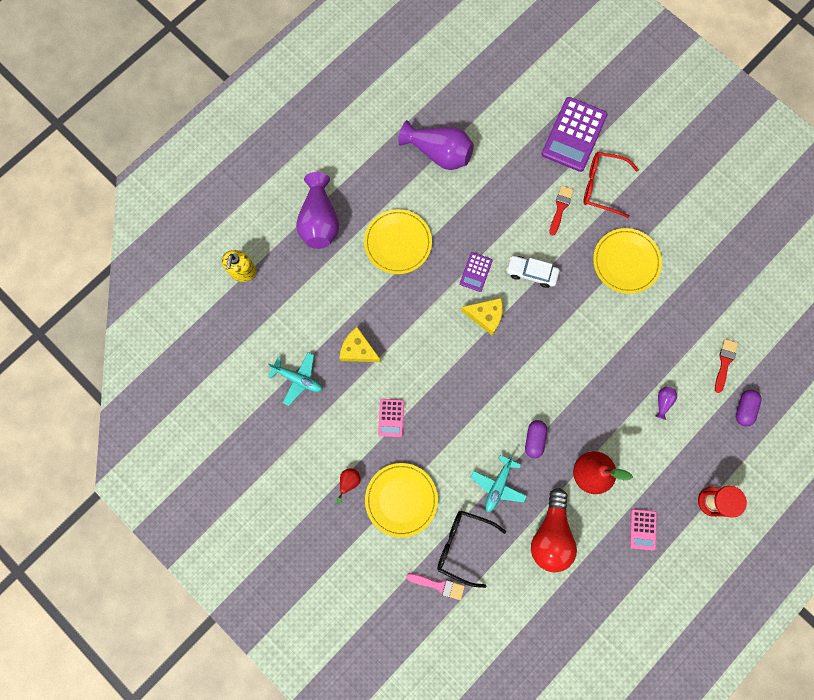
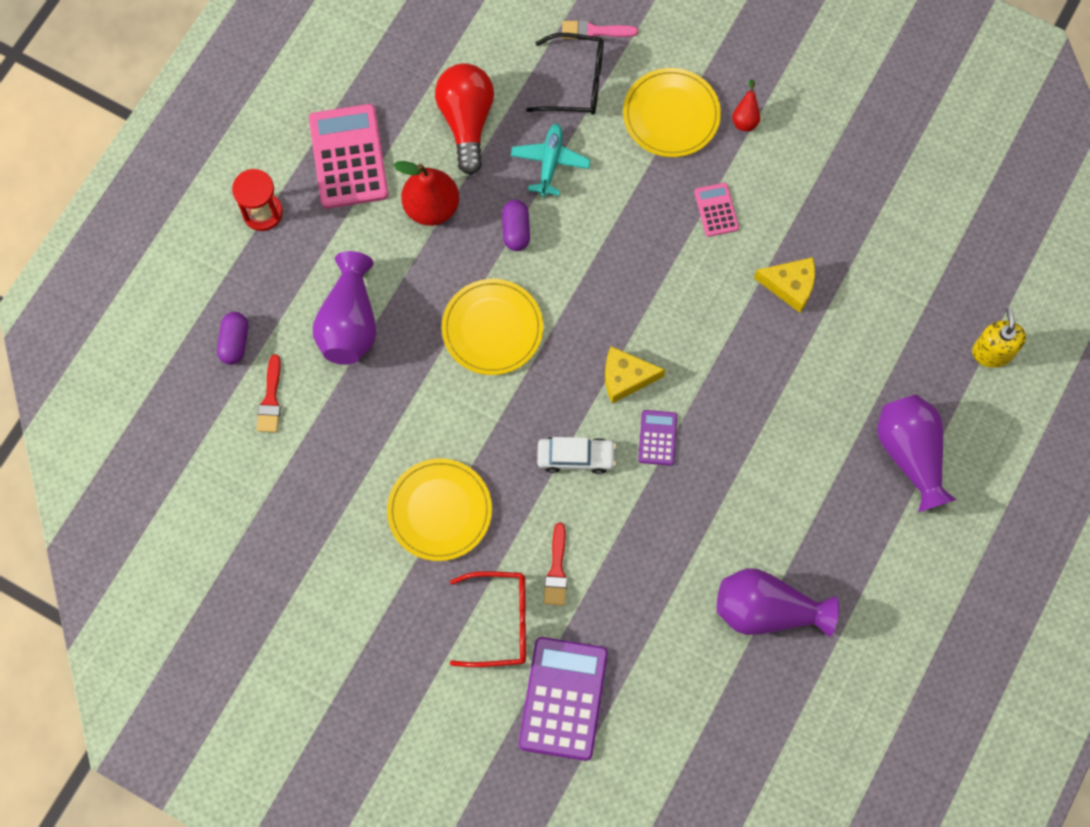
camera: 165 degrees right, 5 degrees down
(298, 379) = (858, 227): turquoise plane -> none
(398, 243) = (784, 452): yellow plate -> yellow plate (492, 328)
(643, 529) = (348, 157): pink calculator -> pink calculator, size x1.99
(663, 402) = (349, 323): purple vase -> purple vase, size x2.40

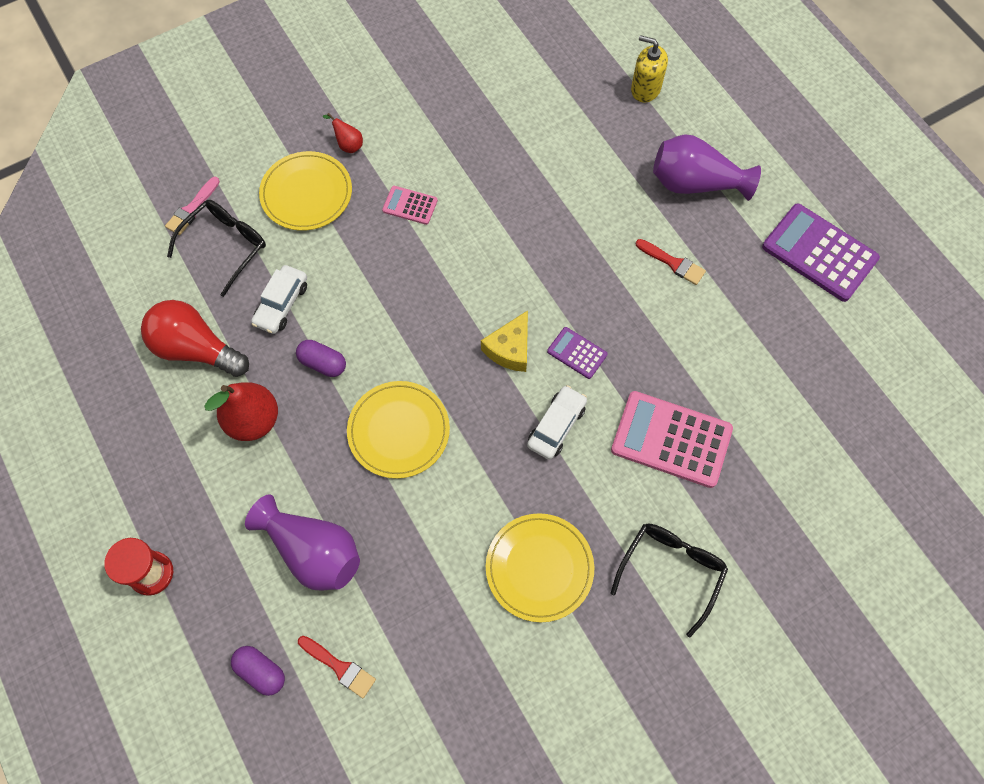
camera: 60 degrees left, 5 degrees down
(348, 157) = (155, 465): pink calculator -> pink calculator (671, 439)
(501, 622) = (671, 570): red glasses -> black glasses
(550, 162) = (281, 304): turquoise plane -> white car
(556, 570) = (649, 497): red brush -> red brush (673, 263)
(563, 698) = (768, 554): purple calculator -> purple calculator (819, 253)
(766, 610) = (769, 351): purple vase -> none
(790, 286) = (508, 189): yellow cheese -> none

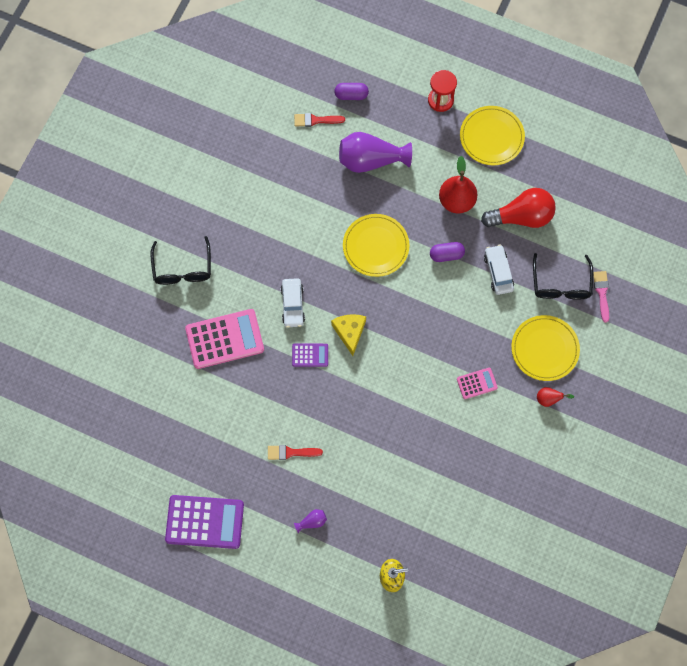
camera: 145 degrees right, 5 degrees up
(539, 568) = (251, 226): yellow plate -> yellow plate (491, 137)
(695, 183) = (312, 521): purple vase -> purple vase, size x0.42

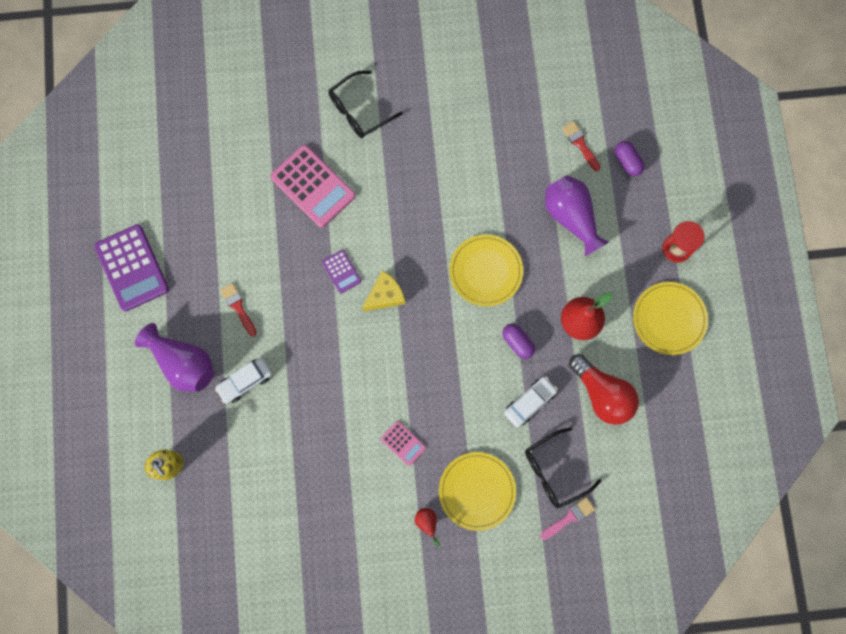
camera: 60 degrees right, 5 degrees up
(292, 305) = (381, 228): white car -> white car (245, 381)
(312, 521) = (183, 363): purple vase -> purple vase, size x2.40

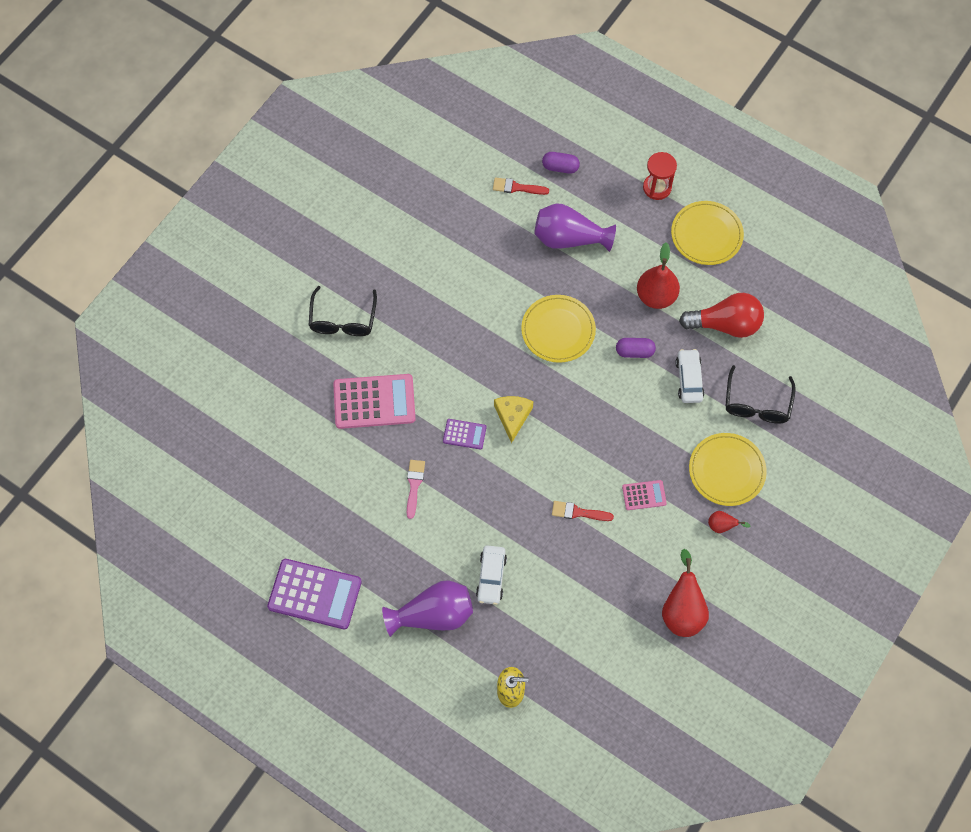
camera: 50 degrees left, 10 degrees down
(238, 307) = (424, 535): red brush -> red brush (578, 512)
(333, 544) = (682, 610): none -> red pear
(569, 517) = (801, 420): pink brush -> pink brush (414, 485)

